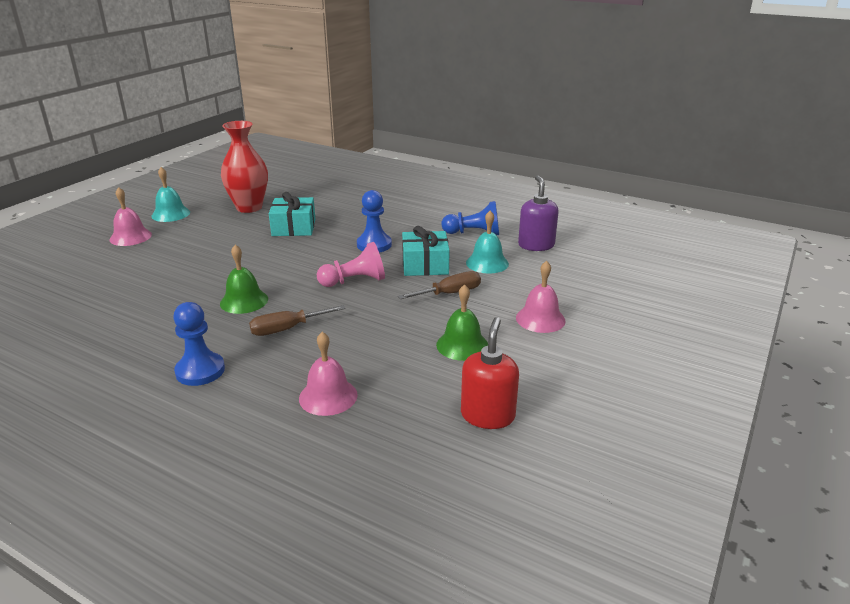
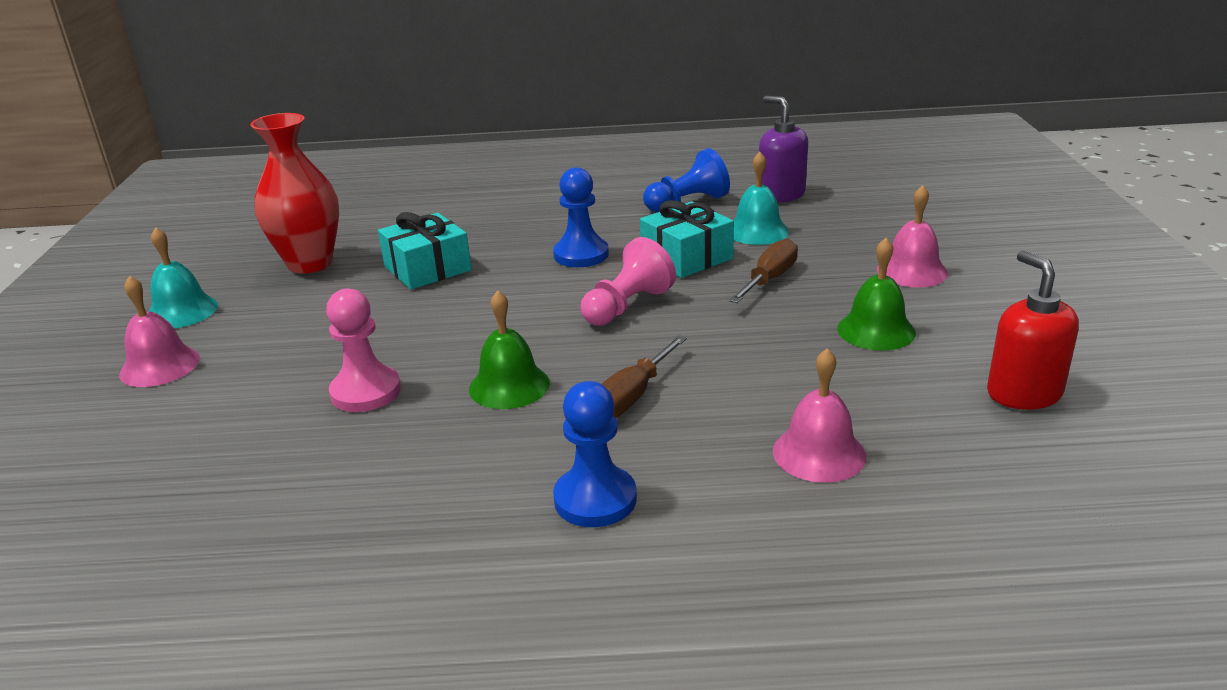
camera: 30 degrees left, 0 degrees up
(185, 280) = (366, 392): none -> pink pawn

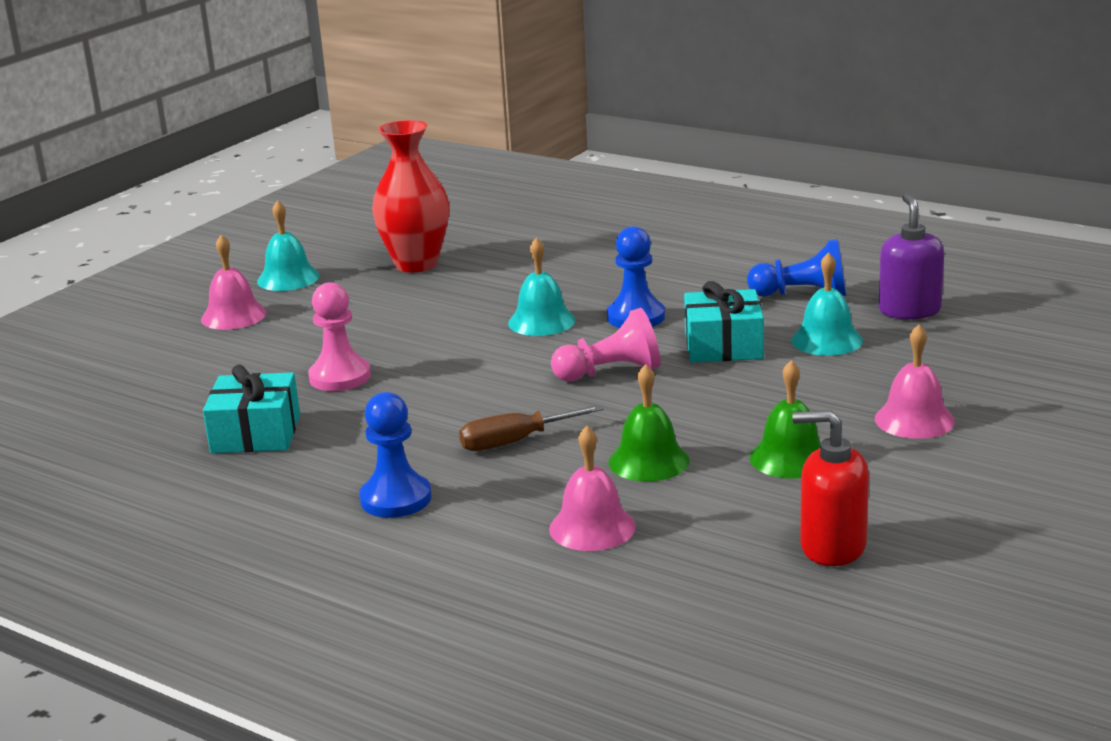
camera: 35 degrees right, 5 degrees down
(427, 268) = (497, 294): turquoise gift -> turquoise gift (256, 434)
(502, 281) = (541, 321): none -> turquoise bell
(509, 386) = (439, 405): green bell -> green bell (649, 461)
(769, 279) = (767, 387): brown screwdriver -> none
(1023, 393) = (832, 547): red soap dispenser -> red soap dispenser turned 90 degrees counterclockwise

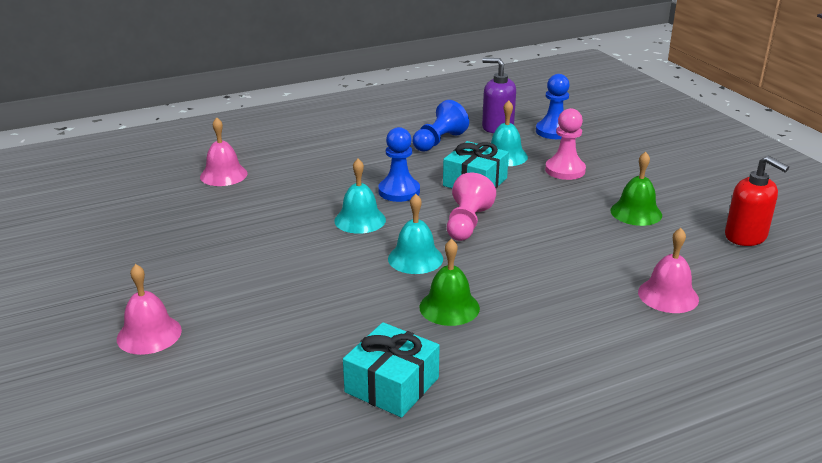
camera: 60 degrees left, 5 degrees up
(288, 278) = (118, 288): turquoise bell -> turquoise bell (415, 258)
(340, 377) = (340, 319): pink pawn -> pink pawn (565, 170)
(396, 499) = (565, 353): blue pawn -> blue pawn (553, 131)
(416, 264) = (189, 231): red vase -> none
(515, 442) = (527, 284): brown screwdriver -> none
(649, 461) = (599, 251): green bell -> green bell (449, 307)
(832, 547) = (746, 236): red soap dispenser -> red soap dispenser turned 90 degrees counterclockwise
(914, 419) = (624, 170): pink bell -> pink bell (223, 175)

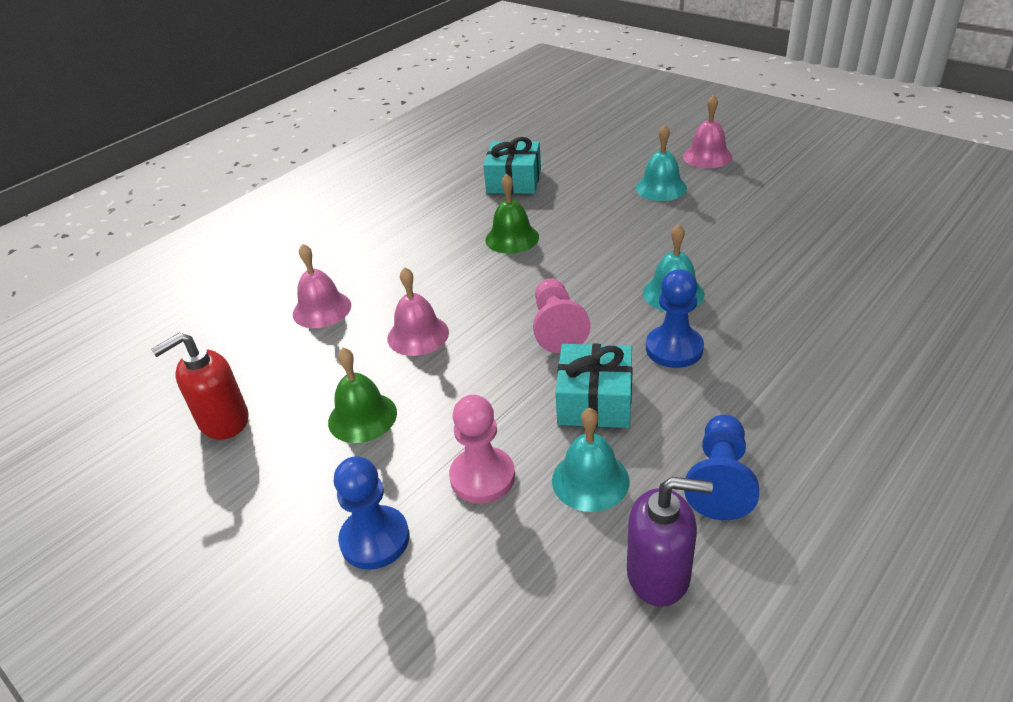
camera: 160 degrees right, 10 degrees up
(223, 175) = (904, 299): pink bell -> pink bell (418, 335)
(415, 258) = (576, 270): turquoise bell -> turquoise bell (661, 187)
(553, 131) = (547, 602): blue pawn -> blue pawn (375, 539)
(746, 236) = (223, 421): red soap dispenser -> red soap dispenser turned 60 degrees counterclockwise

